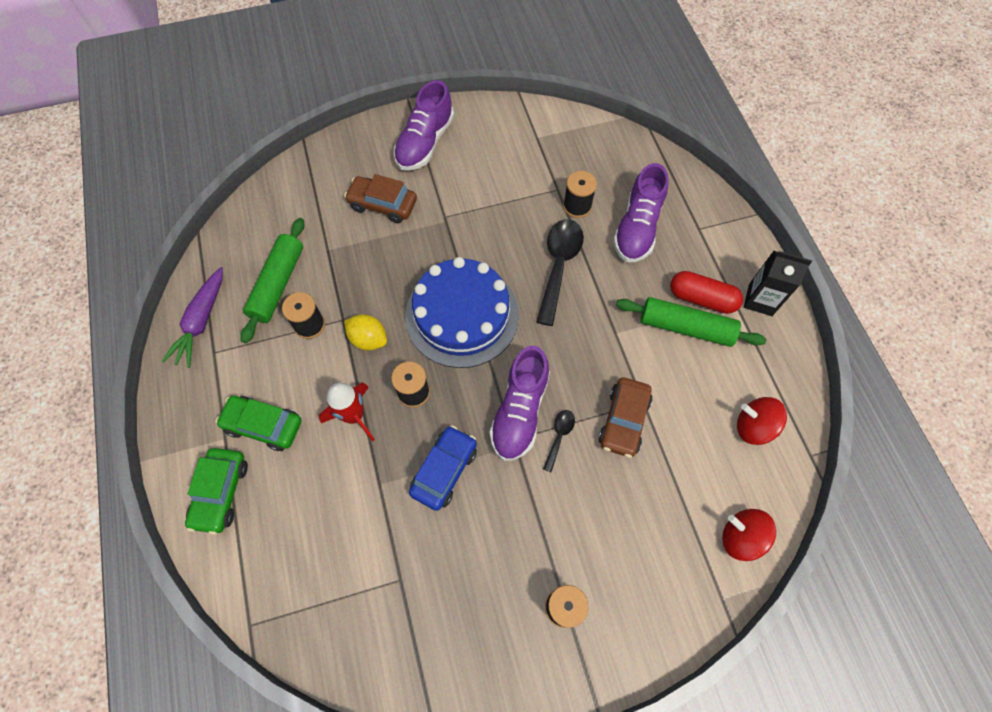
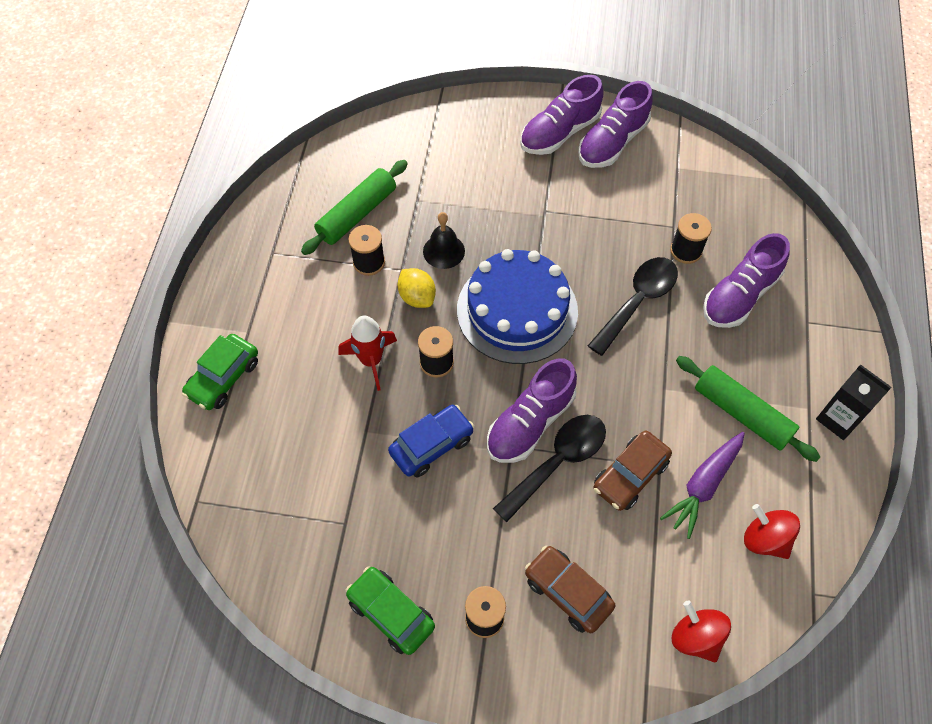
camera: 25 degrees right, 5 degrees down
(201, 322) = (274, 221): purple carrot -> purple carrot (703, 486)
(263, 425) = (286, 335): green car -> green car (391, 613)
(373, 287) = (444, 251): none -> black bell
(383, 205) = (489, 177): brown car -> brown car (567, 592)
(473, 135) = (612, 142): none -> purple shoe
(559, 436) = (557, 462): black spoon -> black spoon, size x2.03
(702, 299) = (774, 392): red capsule -> none

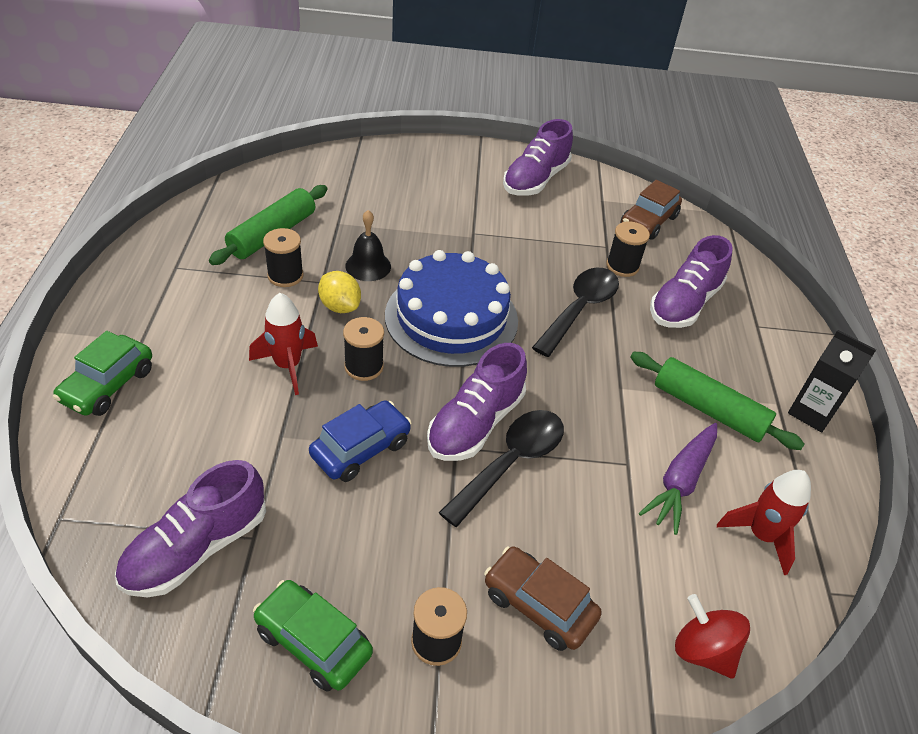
camera: 10 degrees left, 15 degrees down
(559, 133) = (482, 172): purple shoe -> purple shoe (196, 548)
(630, 475) = (596, 474): brown car -> brown car (648, 221)
(765, 539) = (761, 536): red spinning top -> red rocket

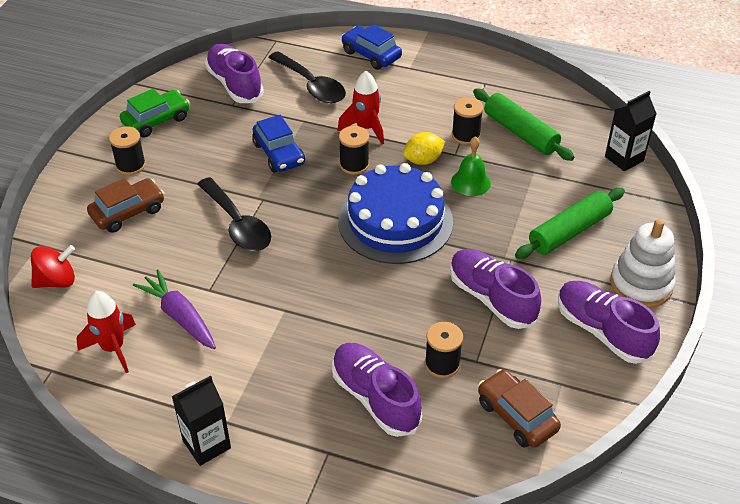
camera: 110 degrees right, 0 degrees up
(108, 385) = (371, 55): green car -> blue car
(302, 166) = (624, 158): none -> black carton
(368, 266) = (470, 182): black bell -> green bell
(472, 160) = (641, 284): none -> white stacking toy
(475, 423) = (279, 213): purple shoe -> purple shoe (491, 298)
(580, 309) = (386, 310): black spoon -> black spoon (311, 85)
(709, 409) = (240, 364): green rolling pin -> green rolling pin (569, 232)

